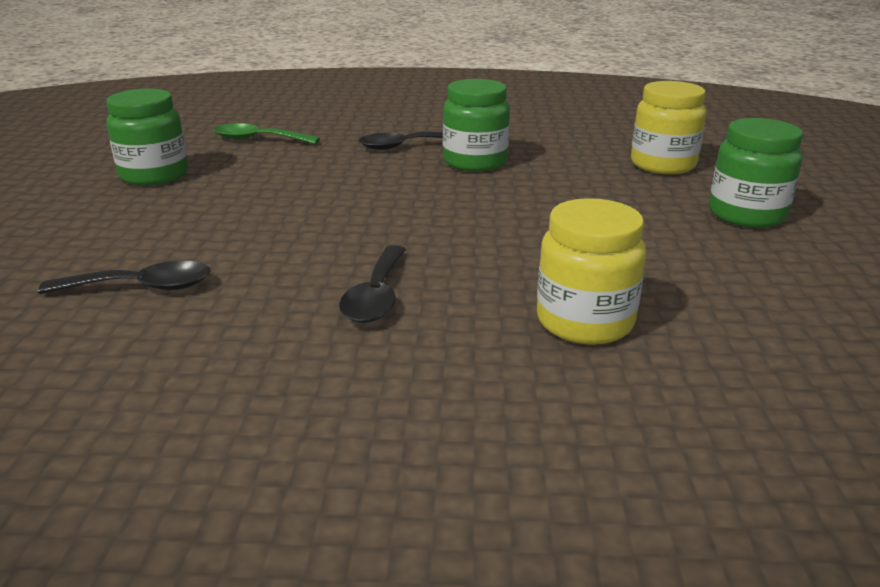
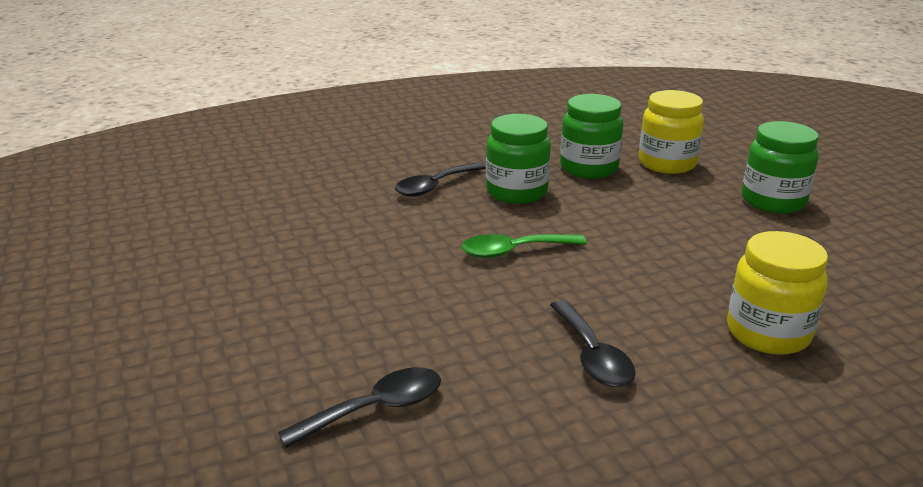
camera: 25 degrees left, 0 degrees up
(154, 175) = (222, 276): green jar -> green jar (589, 168)
(258, 140) = (280, 207): green spoon -> green spoon (513, 251)

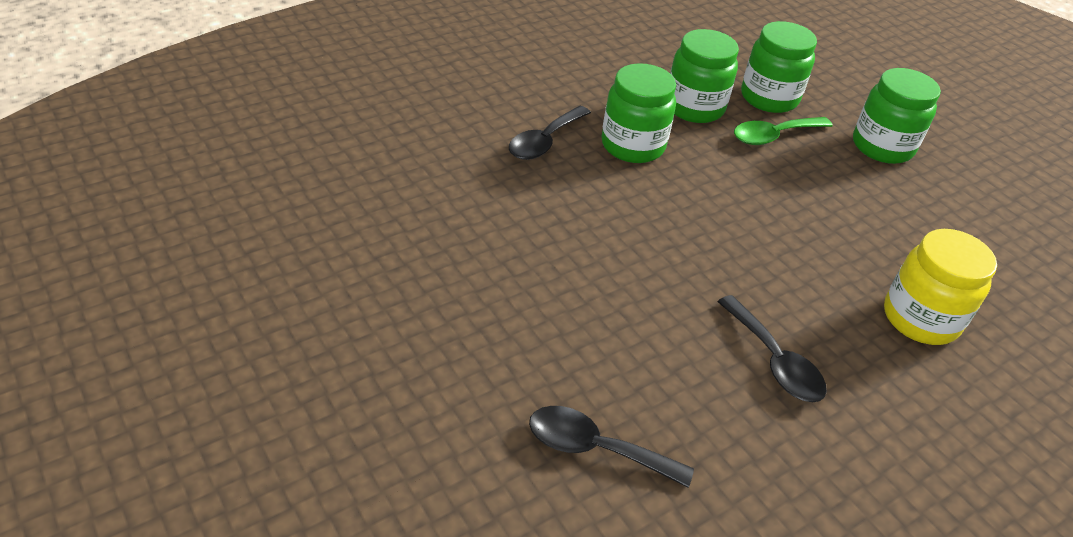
camera: 15 degrees left, 15 degrees up
(376, 409) = (595, 448): black spoon -> black spoon turned 120 degrees counterclockwise
(513, 251) = (657, 230): green spoon -> green spoon (773, 136)
(667, 163) = (769, 98): yellow jar -> green jar

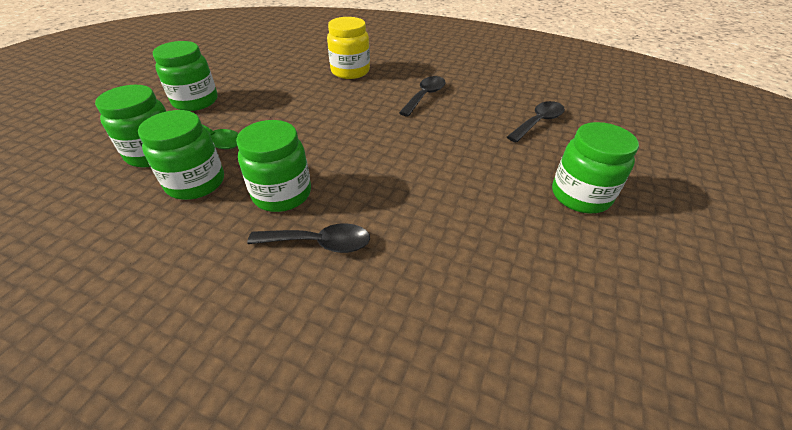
camera: 120 degrees left, 0 degrees up
(419, 350) = (580, 196): none -> green jar
(595, 448) = (538, 122): black spoon -> black spoon turned 120 degrees counterclockwise

